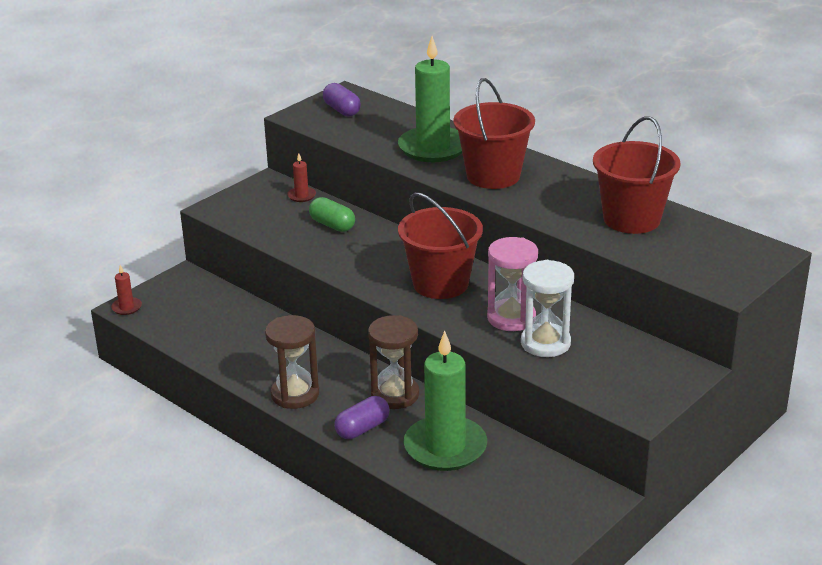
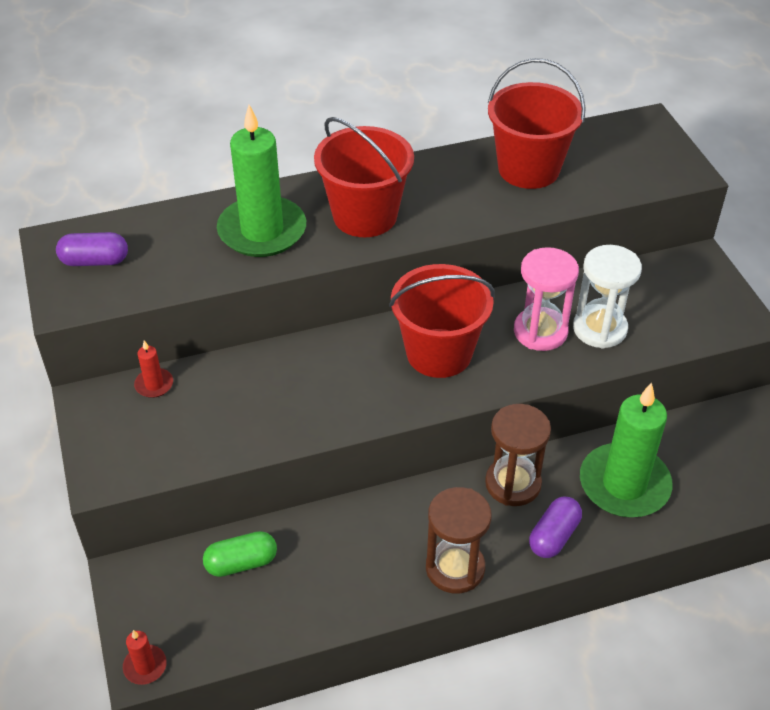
camera: 60 degrees left, 15 degrees up
(332, 225) = (245, 386): green capsule -> green capsule (241, 563)
(362, 428) = (554, 536): purple capsule -> purple capsule turned 45 degrees clockwise

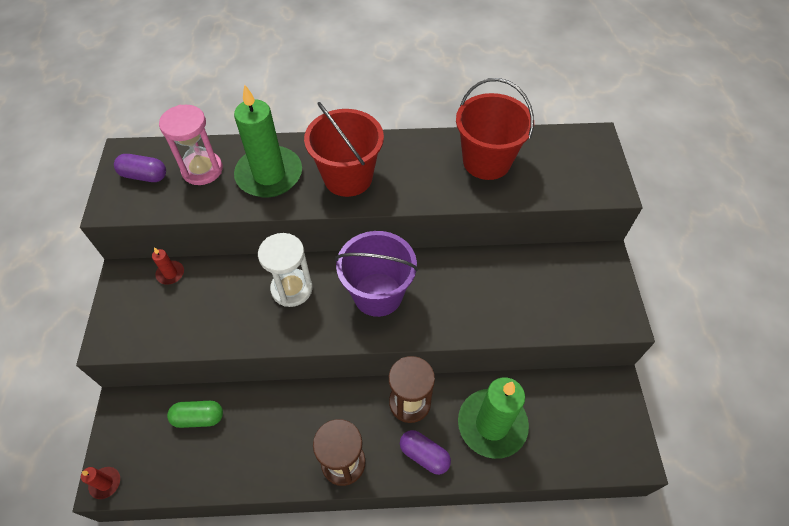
camera: 15 degrees right, 10 degrees up
(439, 353) = (378, 294): red bucket -> purple bucket
(540, 331) = (460, 293): pink hourglass -> pink hourglass (202, 170)
(554, 536) = (424, 455): purple capsule -> purple capsule turned 75 degrees clockwise
(599, 329) = (506, 301): white hourglass -> white hourglass (292, 289)

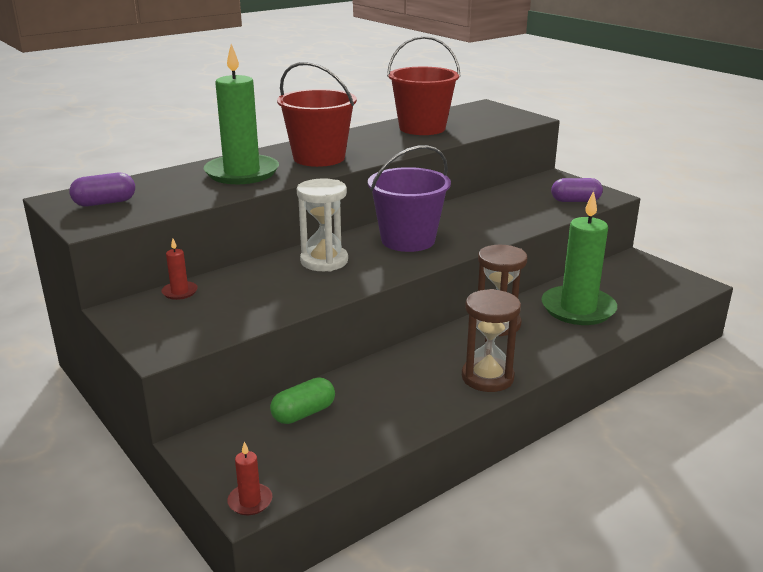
camera: 35 degrees left, 30 degrees down
(202, 170) = (167, 186): pink hourglass -> none
(424, 455) = (549, 344): purple capsule -> purple capsule (575, 201)

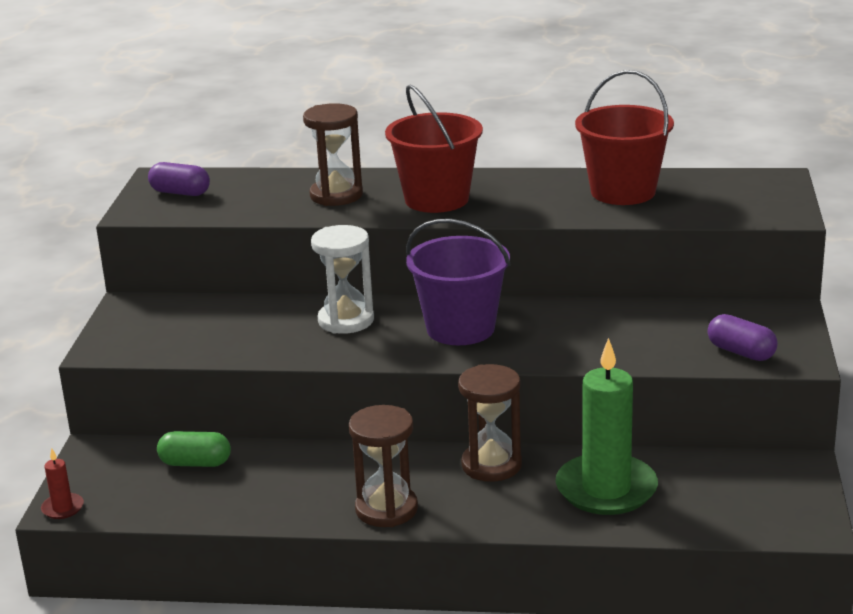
camera: 45 degrees right, 0 degrees up
(180, 292) = (189, 304): red candle -> none
(242, 173) = (336, 195): green candle -> brown hourglass

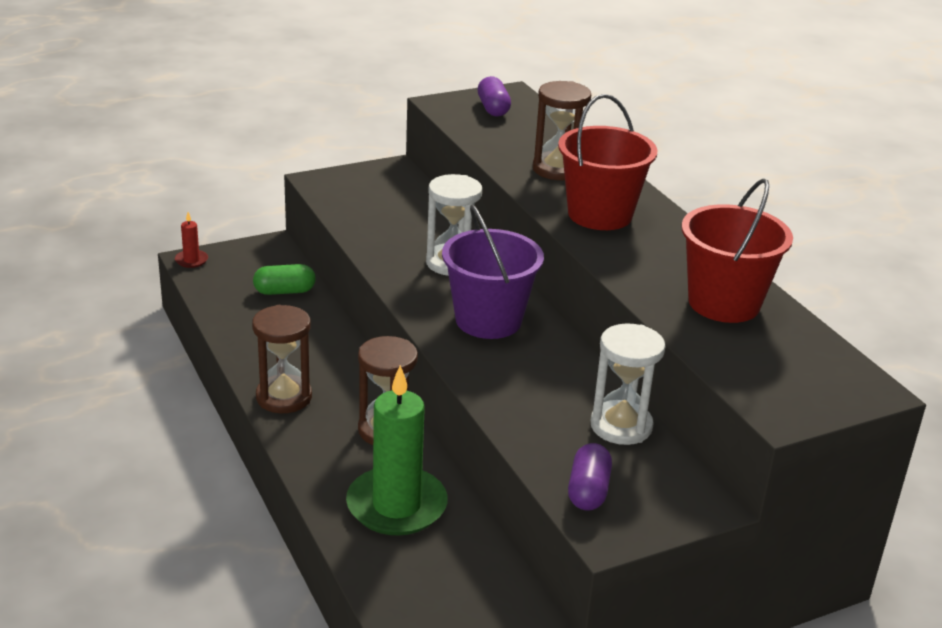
camera: 55 degrees right, 5 degrees up
(195, 463) = (284, 291): green capsule -> green capsule turned 75 degrees counterclockwise
(667, 315) = (621, 426): none -> white hourglass

